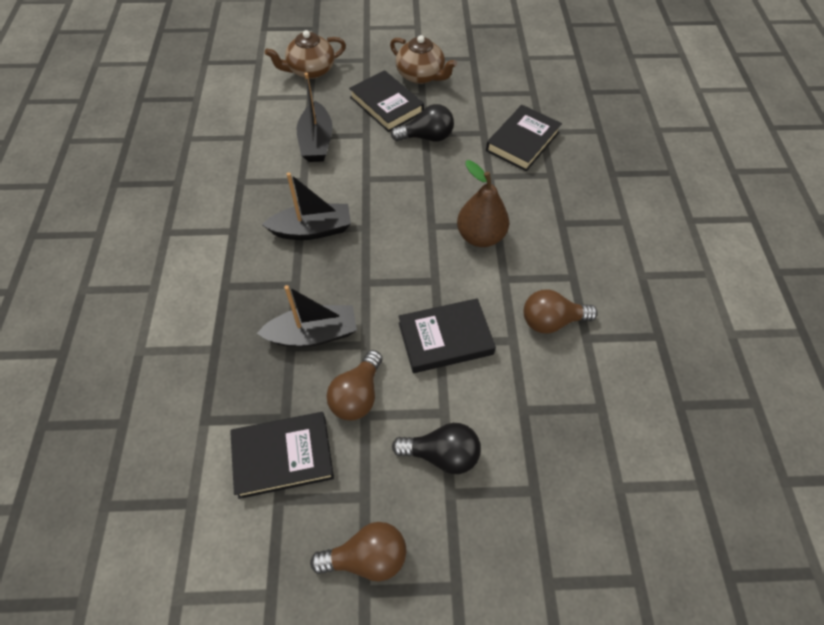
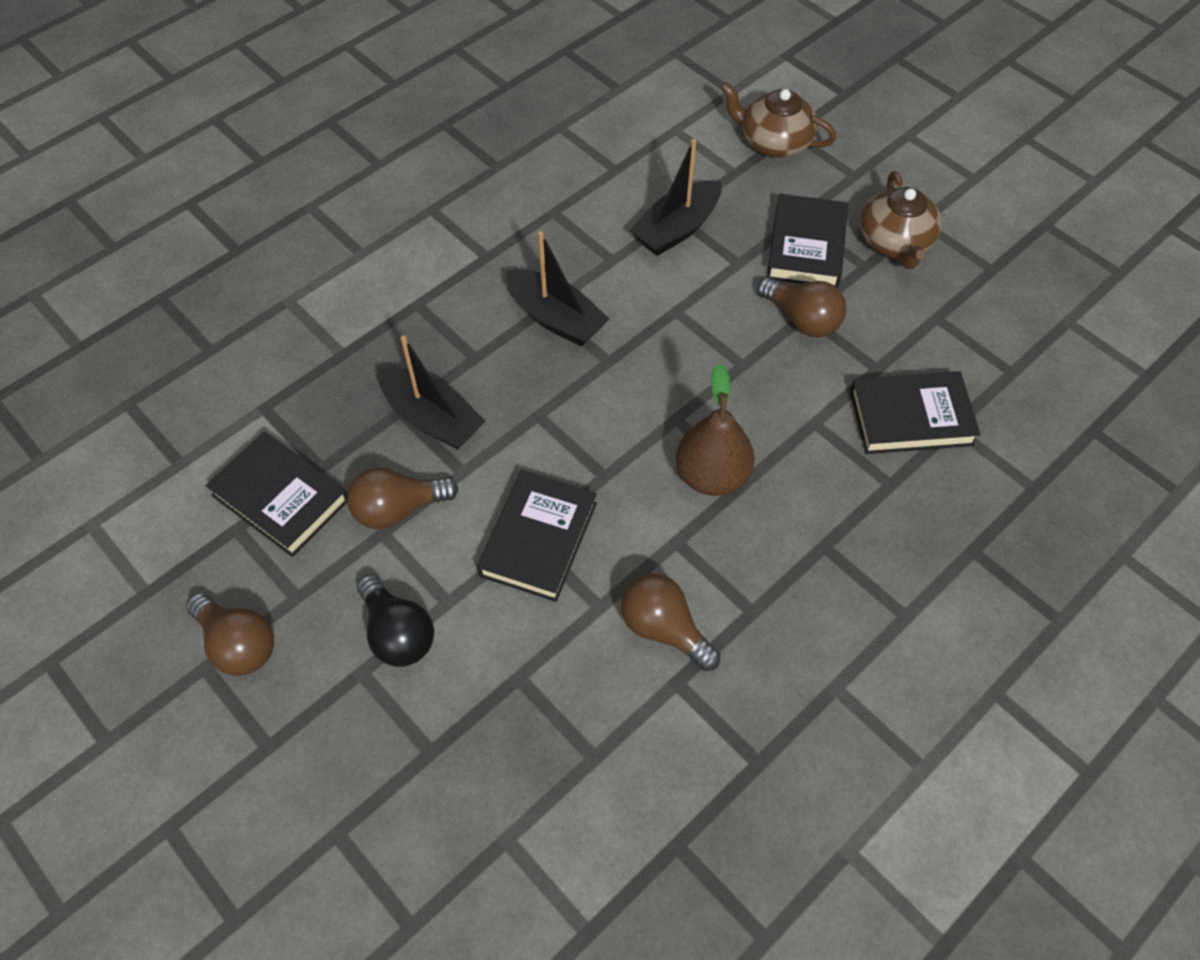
camera: 50 degrees right, 0 degrees up
(426, 137) = (802, 319): black light bulb -> brown light bulb
(445, 338) = (538, 539): black book -> black book turned 75 degrees clockwise

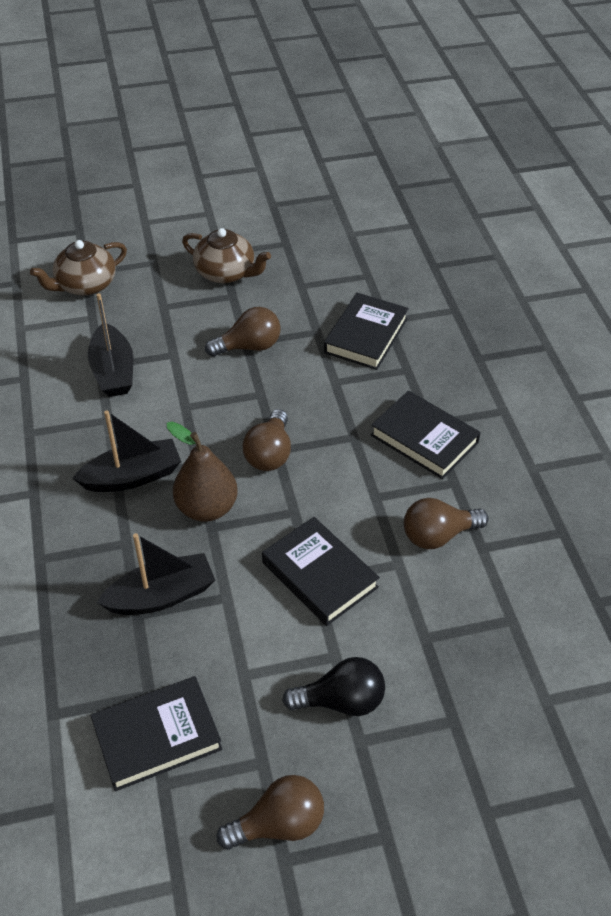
camera: 60 degrees left, 10 degrees down
(398, 509) = (229, 654): brown light bulb -> brown light bulb (269, 453)
(712, 475) = (337, 453): brown pear -> brown pear (207, 508)
(806, 246) = (191, 314): black book -> black book (424, 439)

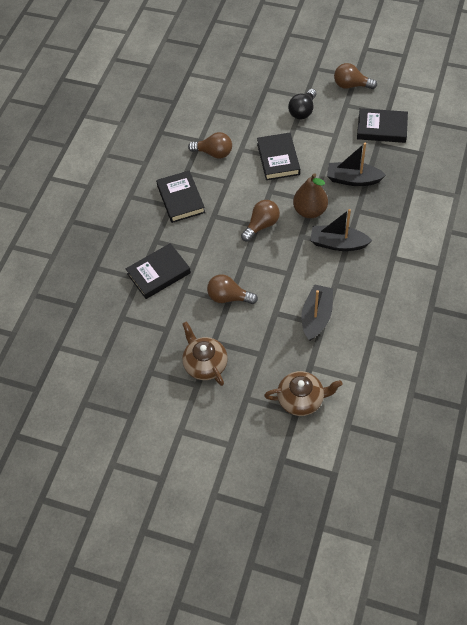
camera: 145 degrees left, 10 degrees up
(341, 701) = (303, 111): black light bulb -> black light bulb turned 90 degrees counterclockwise

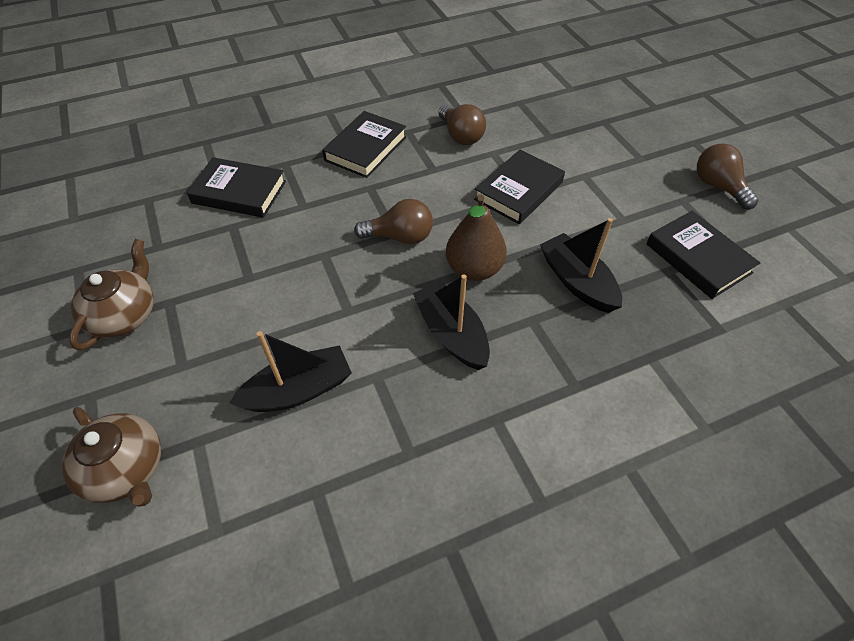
camera: 45 degrees right, 5 degrees down
(229, 297) = (255, 274): brown light bulb -> none
(303, 111) = (617, 169): black light bulb -> none

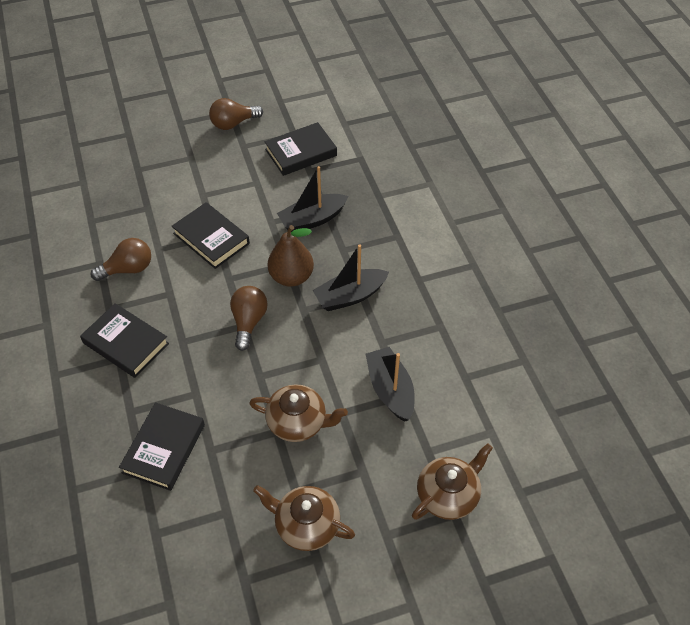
camera: 85 degrees left, 0 degrees up
(258, 296) = (298, 422): none -> brown teapot

